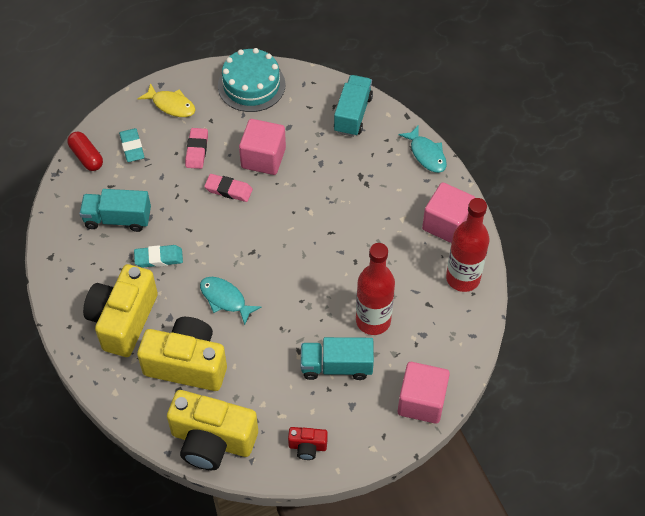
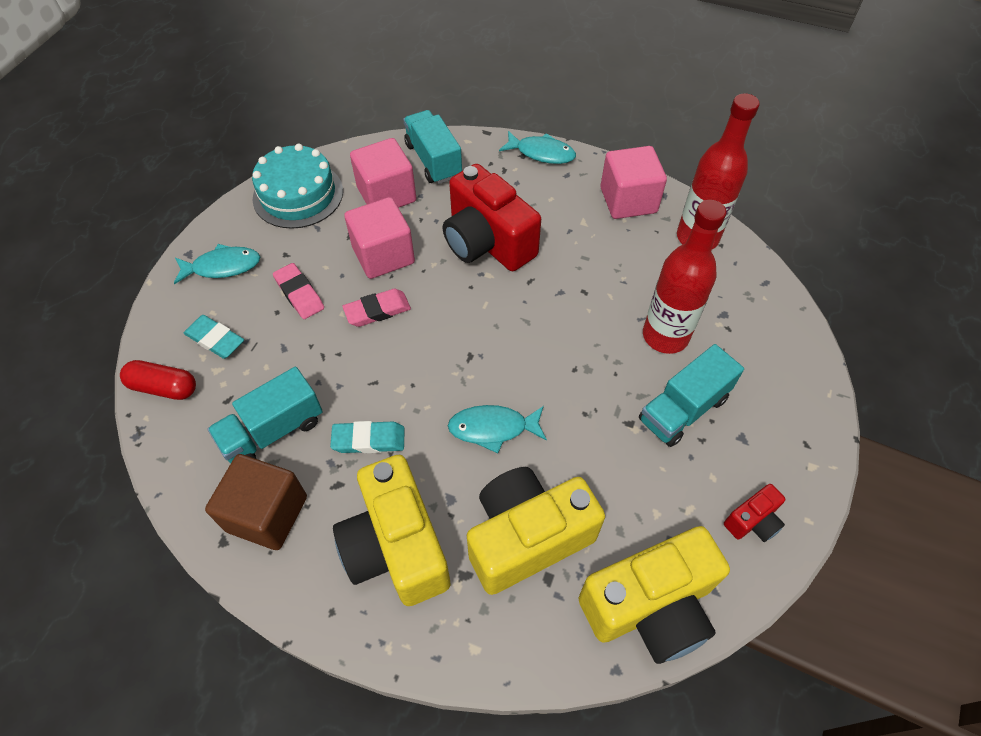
camera: 40 degrees left, 0 degrees up
(80, 259) = (267, 513): none -> brown cube
(158, 258) = (369, 440): turquoise eraser -> turquoise eraser turned 45 degrees clockwise
(171, 105) = (222, 267): yellow fish -> turquoise fish
(330, 191) = (487, 242): none -> red camera
(421, 401) = (798, 380): pink cube -> pink cube (386, 194)

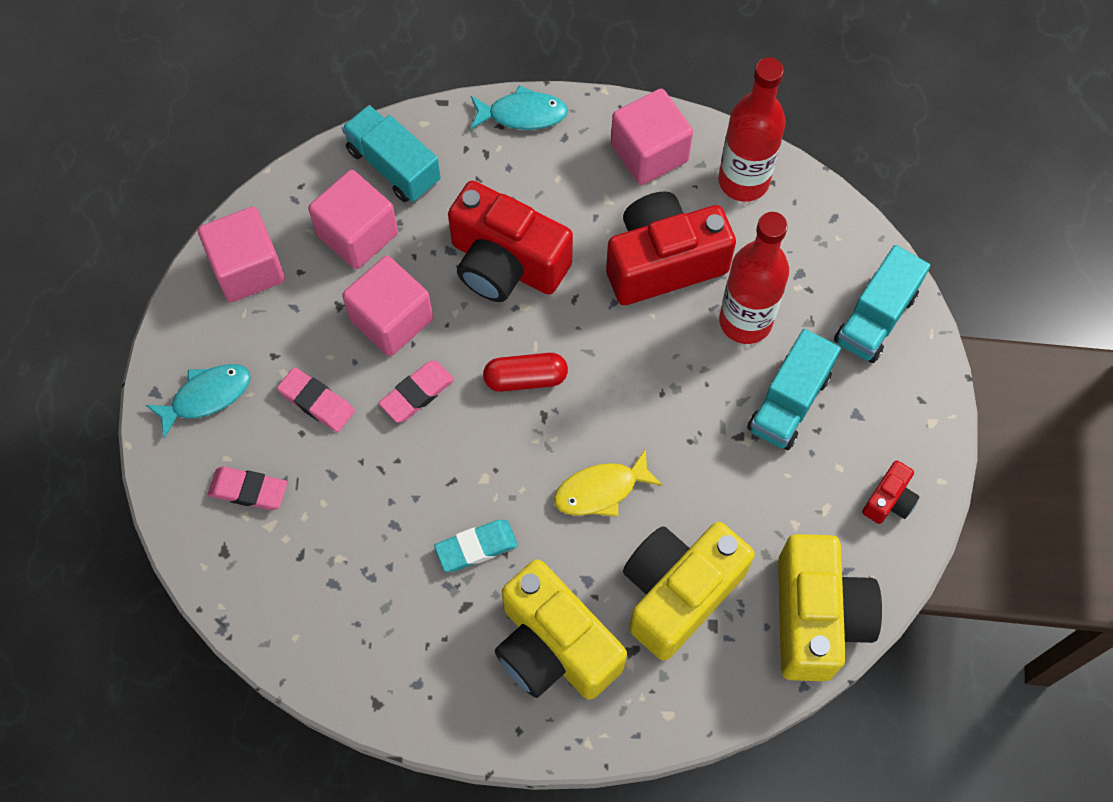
camera: 20 degrees left, 10 degrees up
(164, 387) = (221, 565): red capsule -> red capsule (525, 378)
(215, 339) = (248, 490): turquoise eraser -> pink eraser
(267, 513) = (407, 660): brown cube -> none
(273, 431) = (369, 572): turquoise truck -> turquoise truck (875, 318)
(298, 195) = (248, 268): turquoise cake -> pink cube
(493, 428) = (601, 490): turquoise fish -> yellow fish
(611, 275) = (663, 262): none -> red camera
(650, 606) = (816, 617): yellow camera -> yellow camera turned 45 degrees counterclockwise

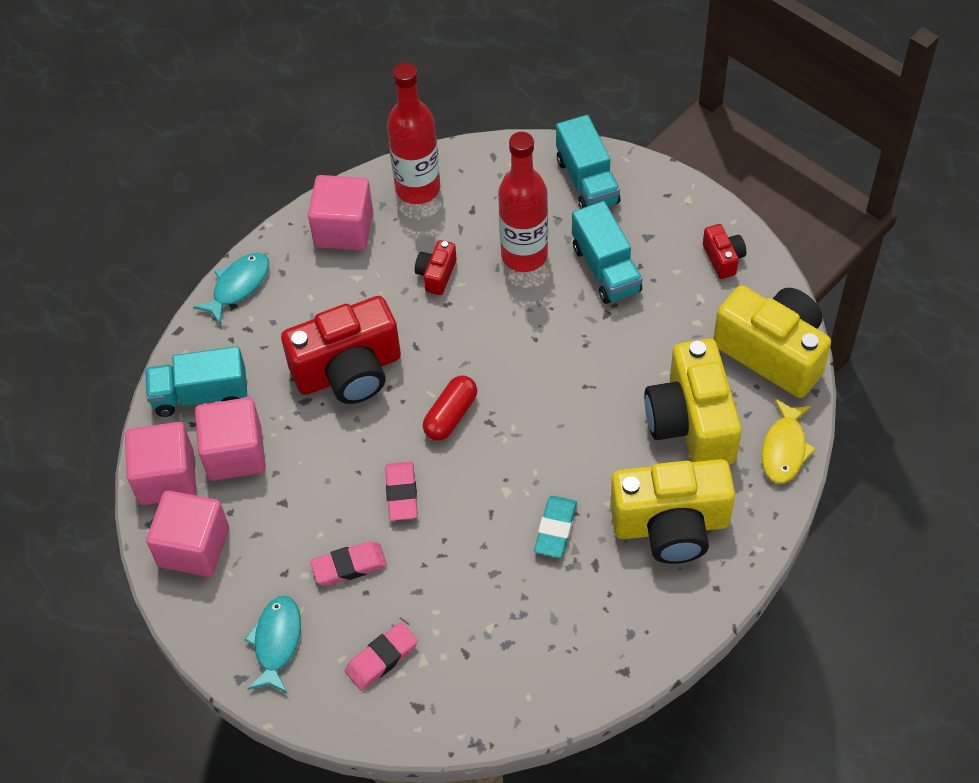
camera: 50 degrees left, 10 degrees down
(391, 319) = (326, 474): pink cube -> pink cube (166, 478)
(601, 490) = (577, 422): yellow fish -> yellow fish (784, 449)
(663, 262) = (436, 275): red camera -> red camera, size x0.45

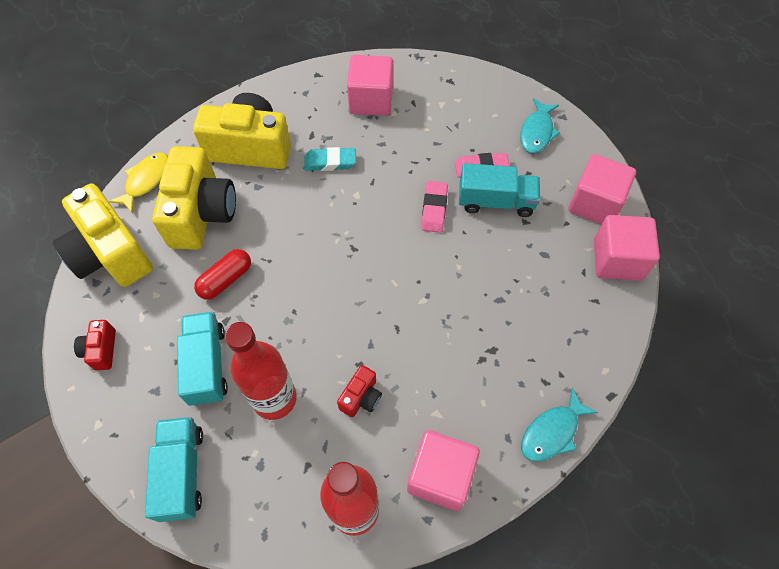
camera: 170 degrees left, 5 degrees up
(200, 394) = (589, 325): turquoise truck -> turquoise truck (496, 201)
(235, 453) = (561, 267): pink cube -> pink cube (371, 100)
(349, 371) = (459, 318): red camera -> none
(381, 658) = (468, 109): pink eraser -> none
(451, 415) = (382, 260): red capsule -> red capsule (226, 280)
(555, 529) = (330, 162): turquoise eraser -> turquoise eraser turned 60 degrees clockwise

